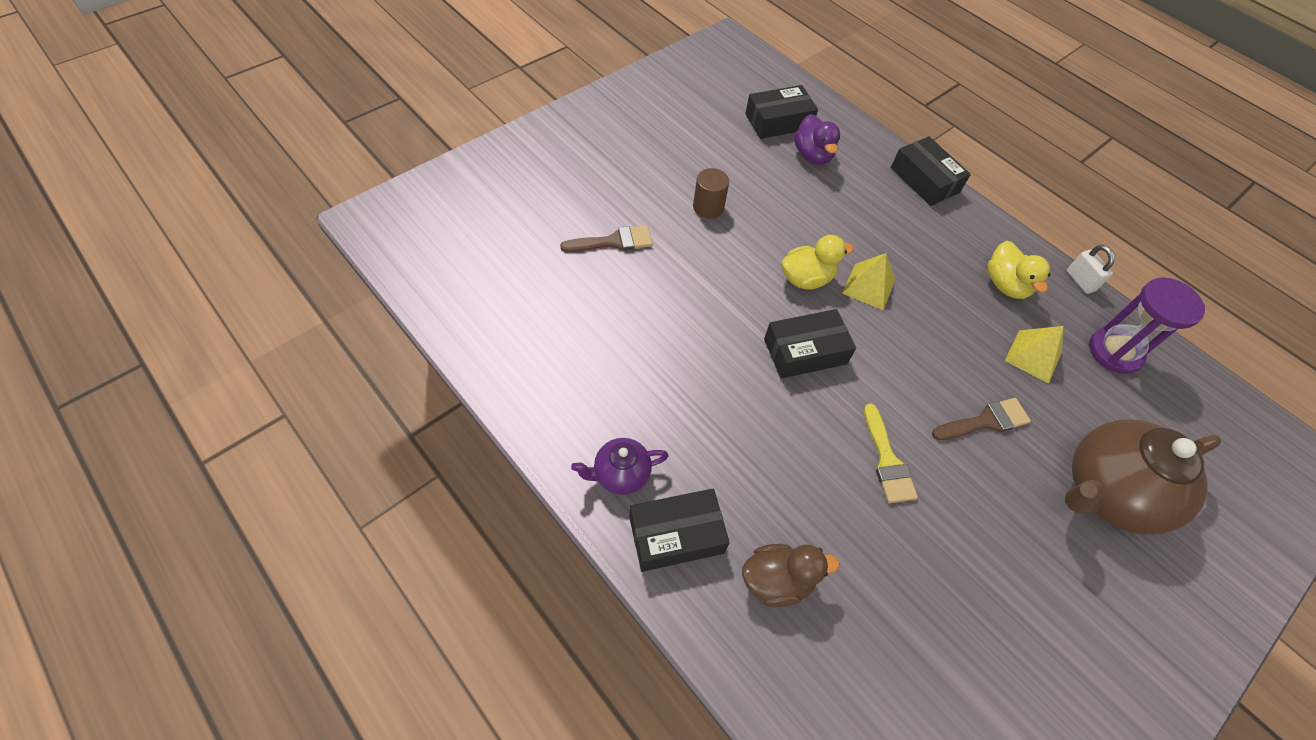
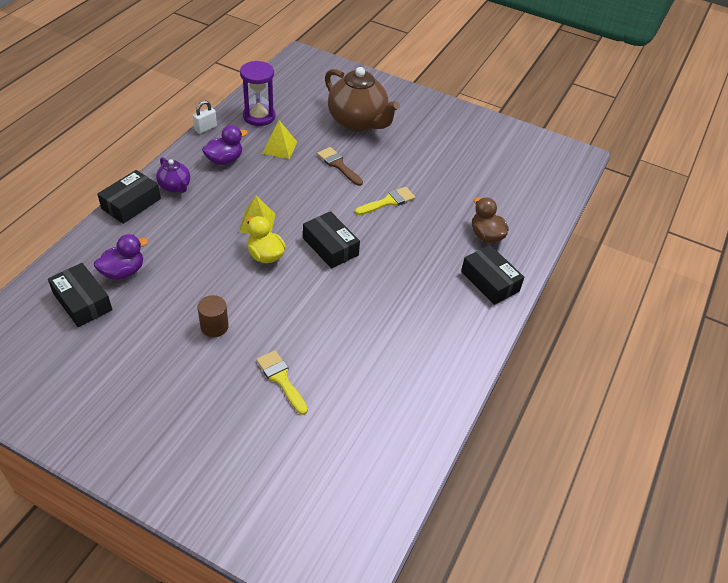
camera: 110 degrees left, 10 degrees down
(613, 241) = (281, 379): brown brush -> yellow brush
(620, 474) = (471, 316): purple teapot -> purple teapot (175, 187)
(1005, 285) = (224, 160): yellow duck -> purple duck

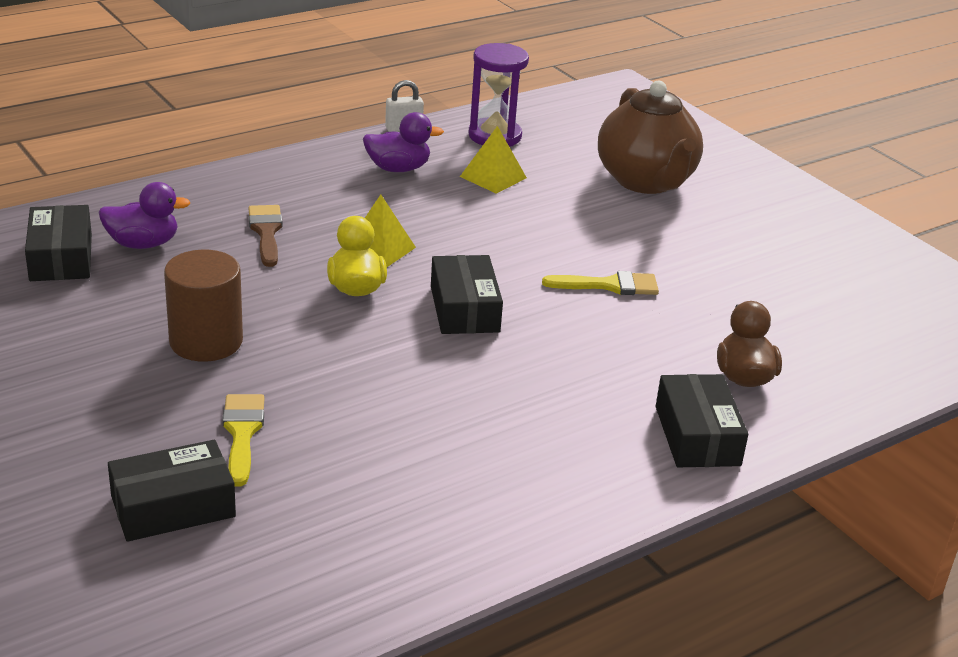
camera: 30 degrees right, 15 degrees down
(131, 204) = (223, 178): black box -> black box (173, 506)
(175, 187) = (300, 177): purple teapot -> none
(214, 326) = (206, 341): brown cylinder -> brown cylinder, size x1.58
(338, 165) = (567, 221): brown brush -> brown brush (266, 232)

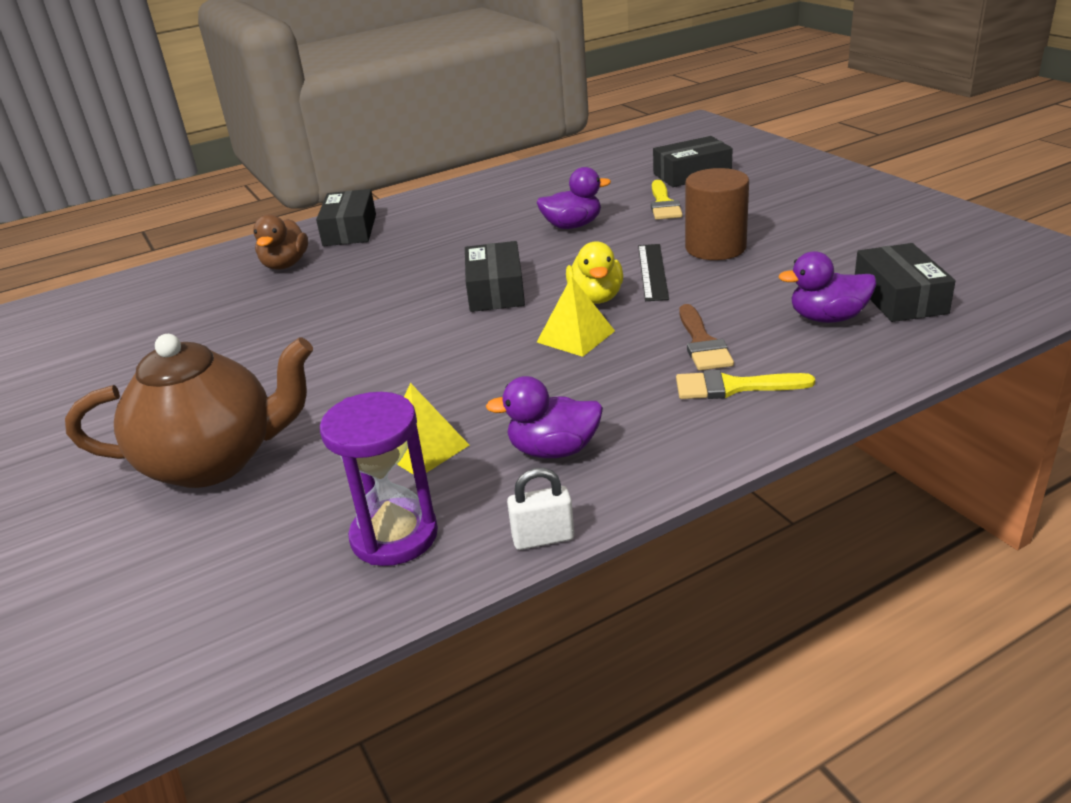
camera: 170 degrees left, 0 degrees up
(289, 315) = (652, 271): none -> black ruler
(376, 403) = (572, 226): none -> purple duck
(609, 285) = (349, 323): yellow brush -> yellow brush (733, 387)
(646, 181) = (214, 462): brown teapot -> brown teapot turned 90 degrees clockwise

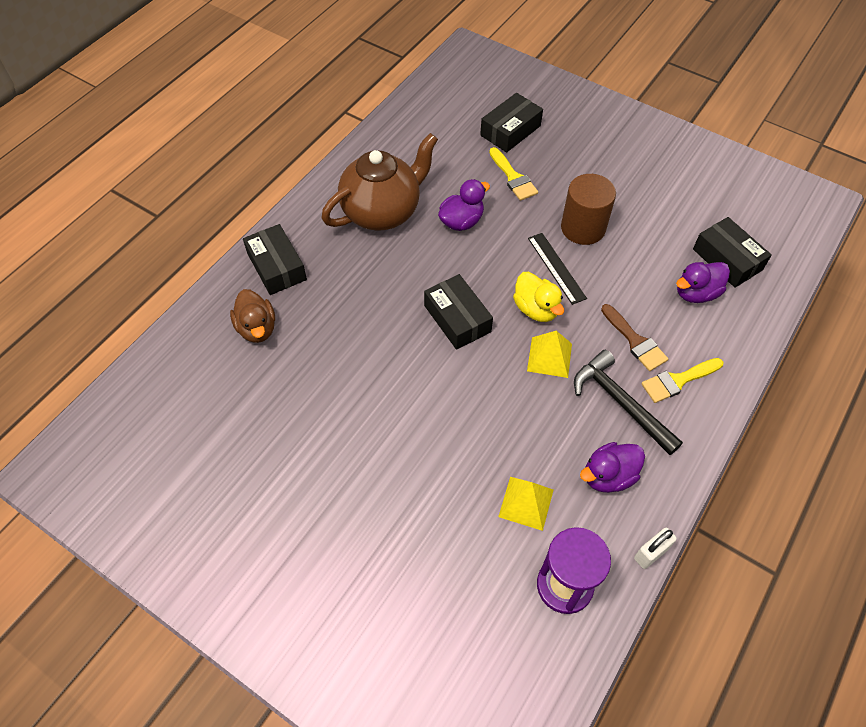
camera: 30 degrees left, 25 degrees up
(214, 462) = (392, 566): brown teapot -> brown teapot (382, 212)
(633, 390) = (620, 402): none -> black hammer

